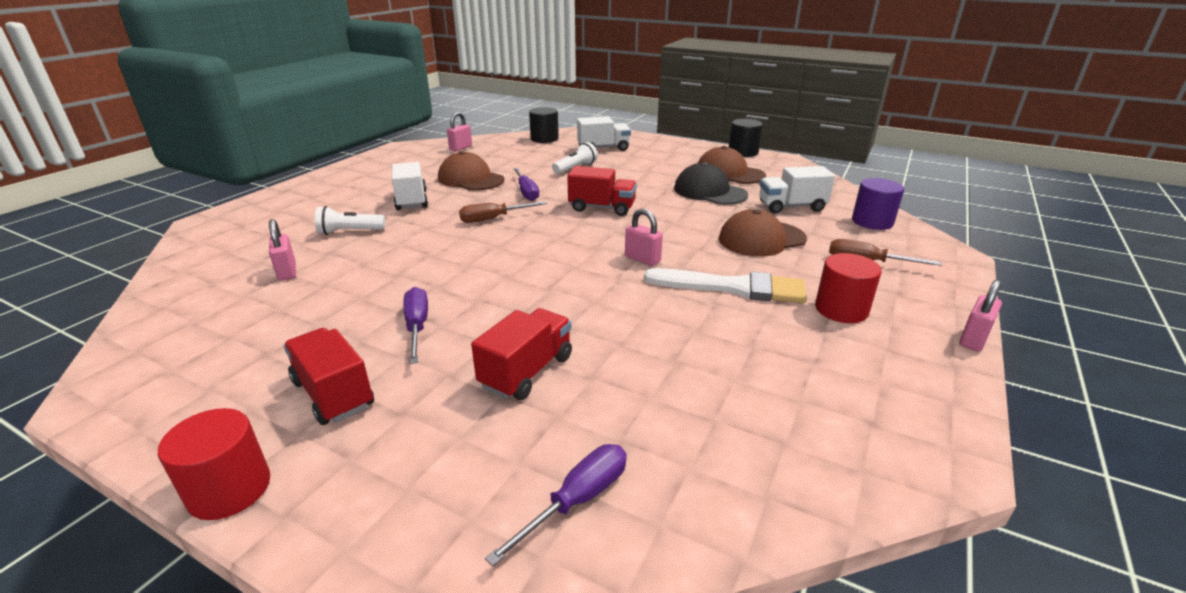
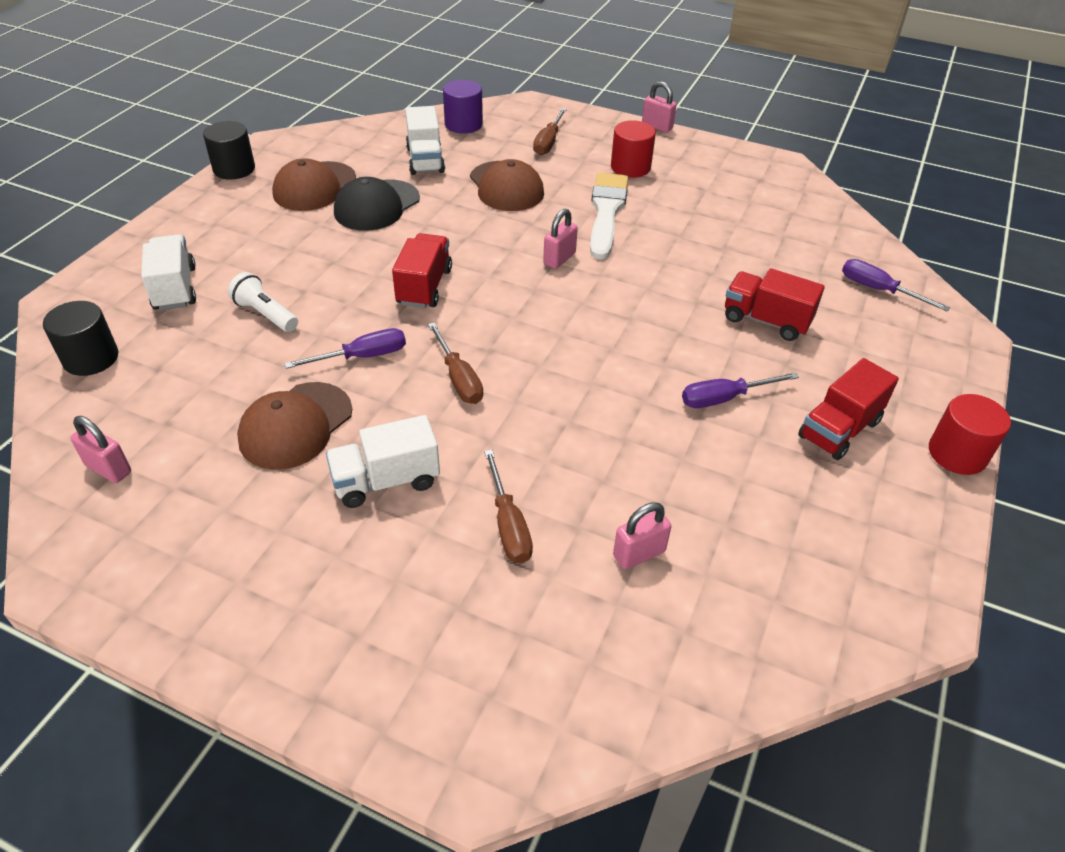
camera: 95 degrees left, 15 degrees up
(350, 232) = (508, 524): white flashlight -> brown screwdriver

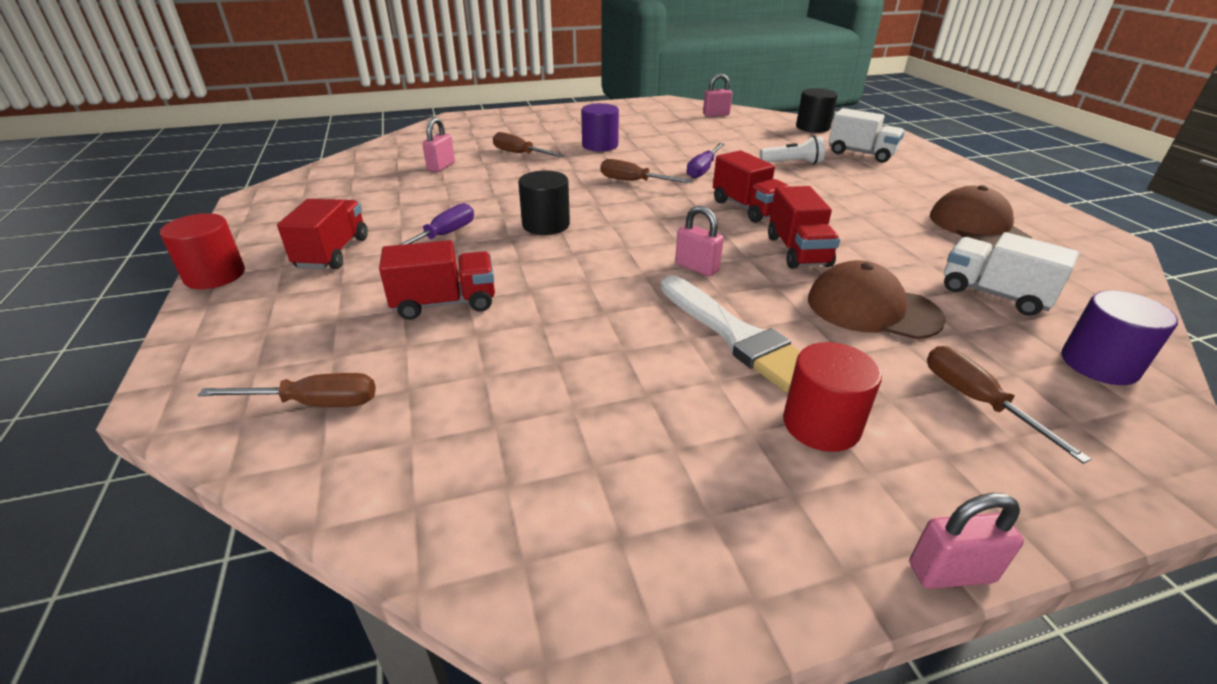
camera: 140 degrees right, 10 degrees down
(234, 169) = (1051, 211): black cylinder -> black cylinder (546, 225)
(295, 425) = (676, 143): brown cap -> none
(376, 205) = (907, 237): black cap -> none
(386, 481) = (600, 145): white truck -> purple cylinder
(470, 234) = (798, 251): none -> red truck
(559, 259) = (697, 268): pink padlock -> pink padlock turned 45 degrees counterclockwise
(878, 290) = (314, 403): purple screwdriver -> brown screwdriver

